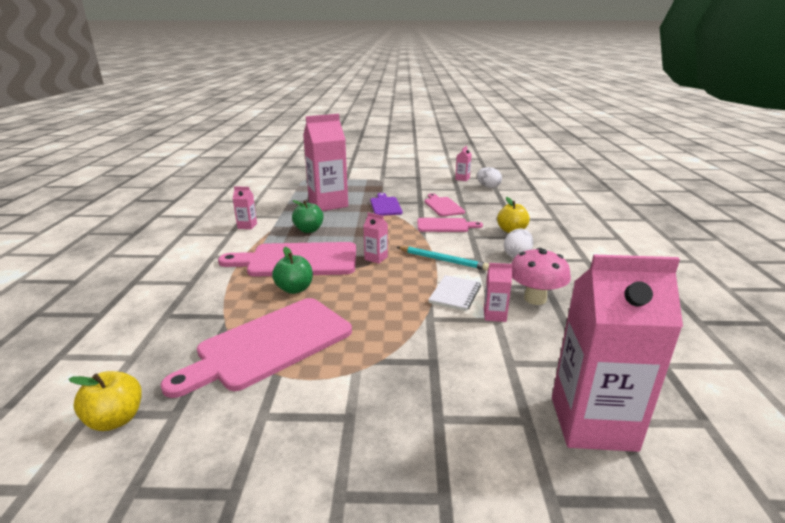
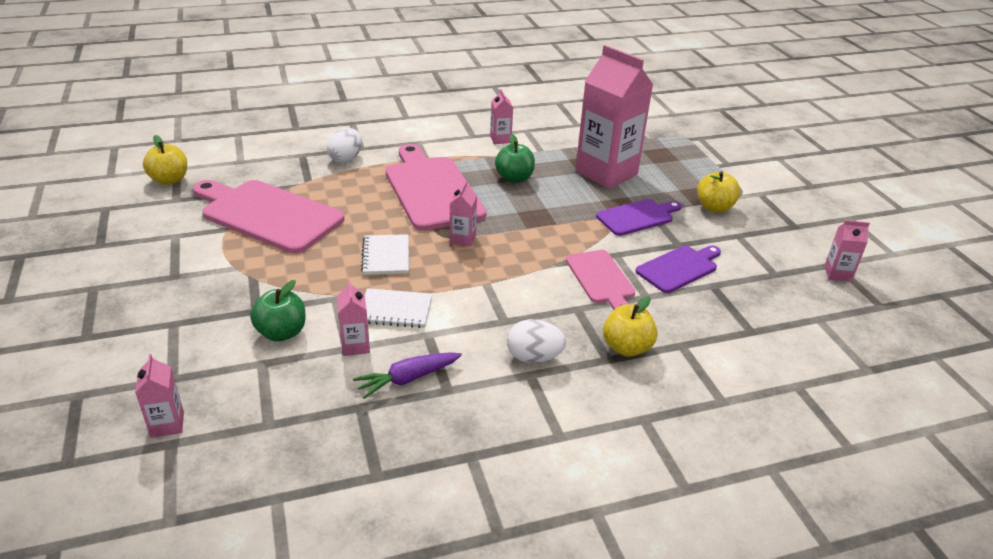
camera: 70 degrees right, 10 degrees up
(294, 289) = (368, 203): green apple -> green apple (282, 333)
(382, 290) = (386, 256): none -> white notebook
(389, 188) = (714, 207): none -> yellow apple
(442, 206) = (679, 268): pink cutting board -> purple cutting board
(442, 260) = (483, 290): turquoise pencil -> none
(488, 187) = (821, 308): white egg -> white egg (346, 159)
(535, 299) = (407, 379): pink mushroom -> purple carrot
(592, 423) = (167, 424): pink carton -> pink carton, size x0.43

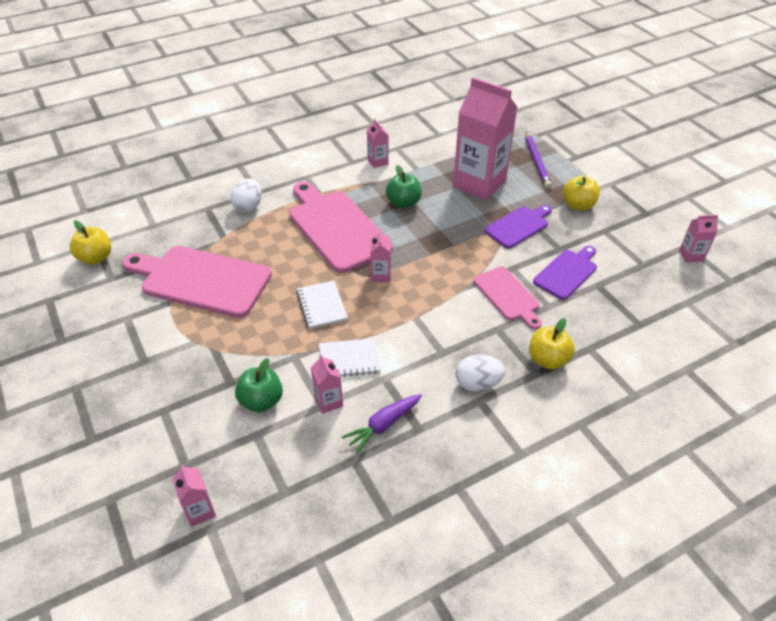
camera: 10 degrees left, 10 degrees up
(679, 162) = (536, 161): none -> purple pencil

